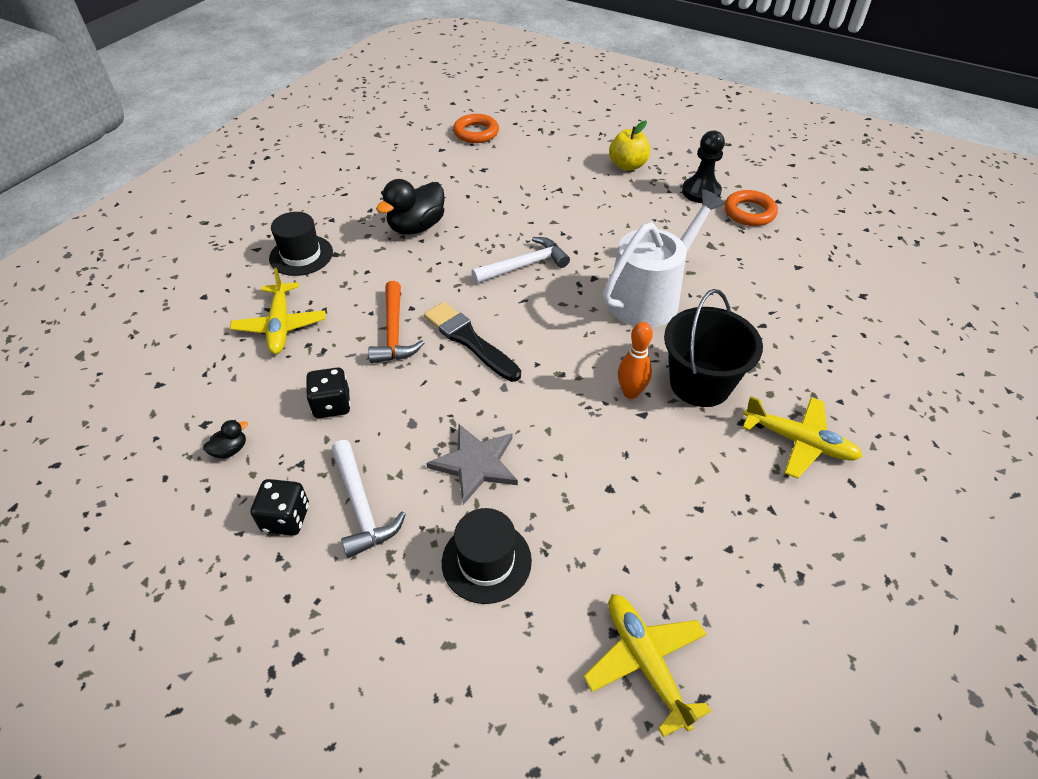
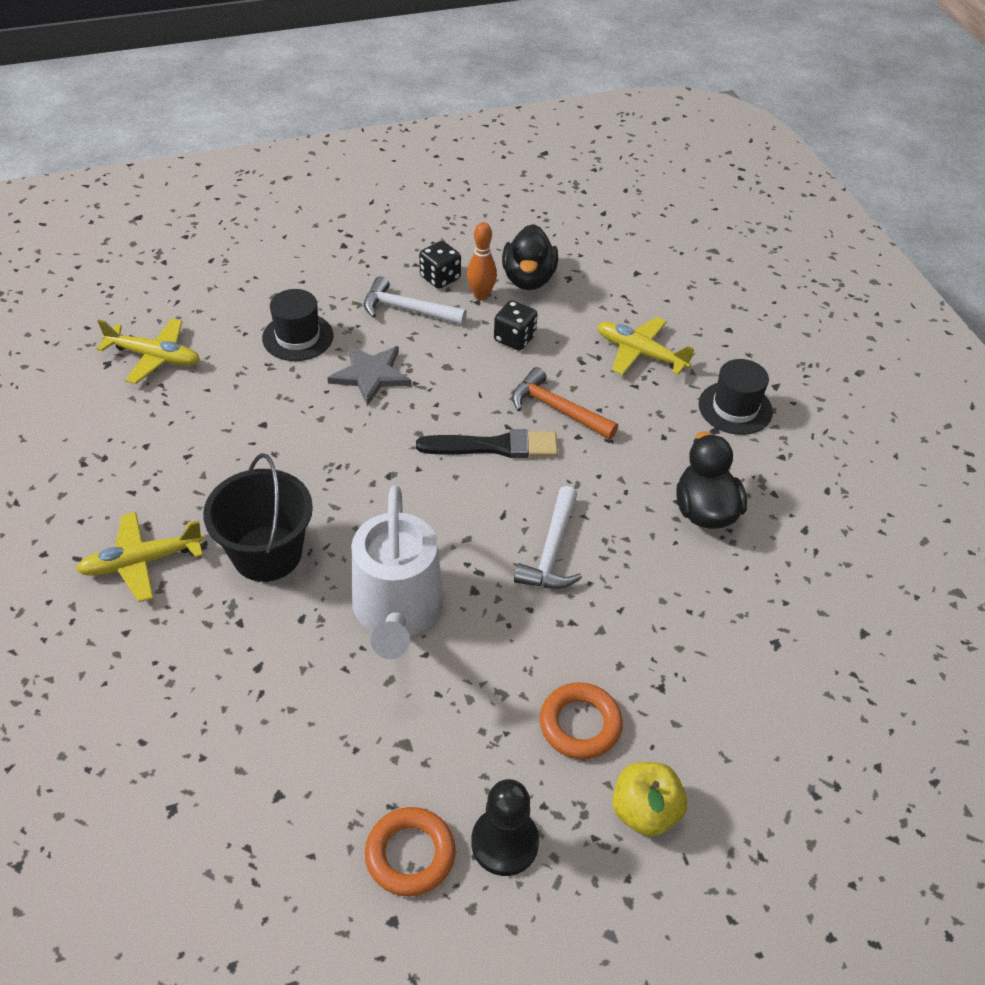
camera: 130 degrees right, 0 degrees up
(230, 450) = (528, 279): black duck -> black duck, size x2.21
(476, 133) = (882, 699): orange ring -> orange ring (580, 724)
(631, 392) = (317, 501): orange bowling pin -> orange bowling pin (481, 295)

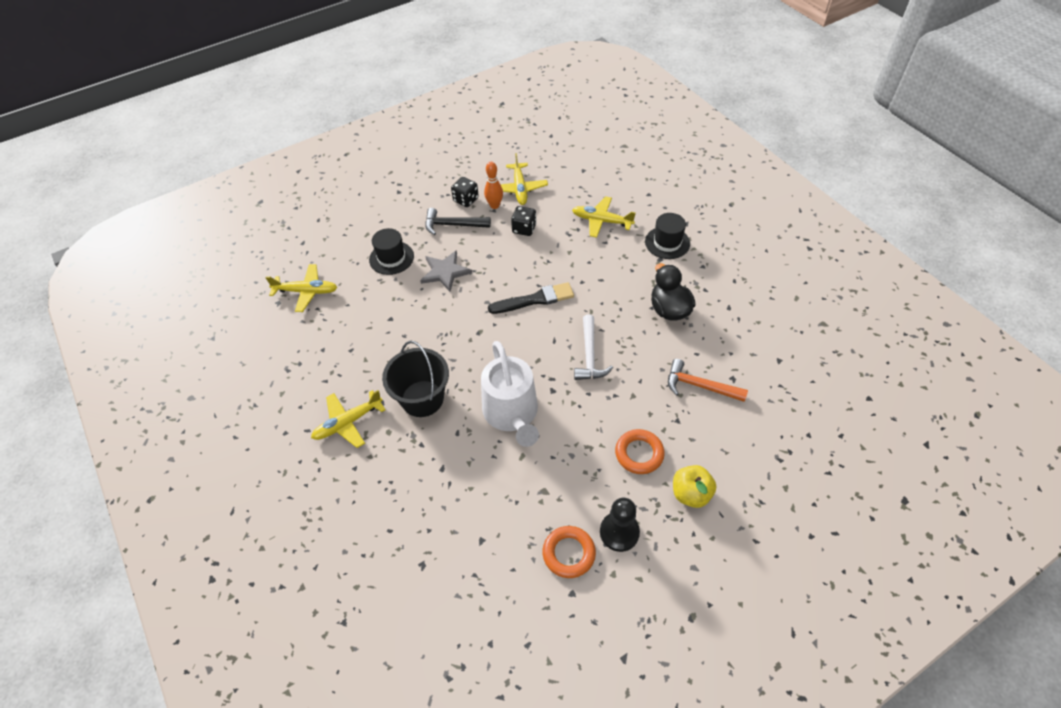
camera: 10 degrees left, 5 degrees up
(407, 310) = (453, 225): white hammer -> black hammer
(528, 279) = (520, 188): black duck -> yellow plane
(557, 409) = (564, 267): orange hammer -> orange hammer (699, 386)

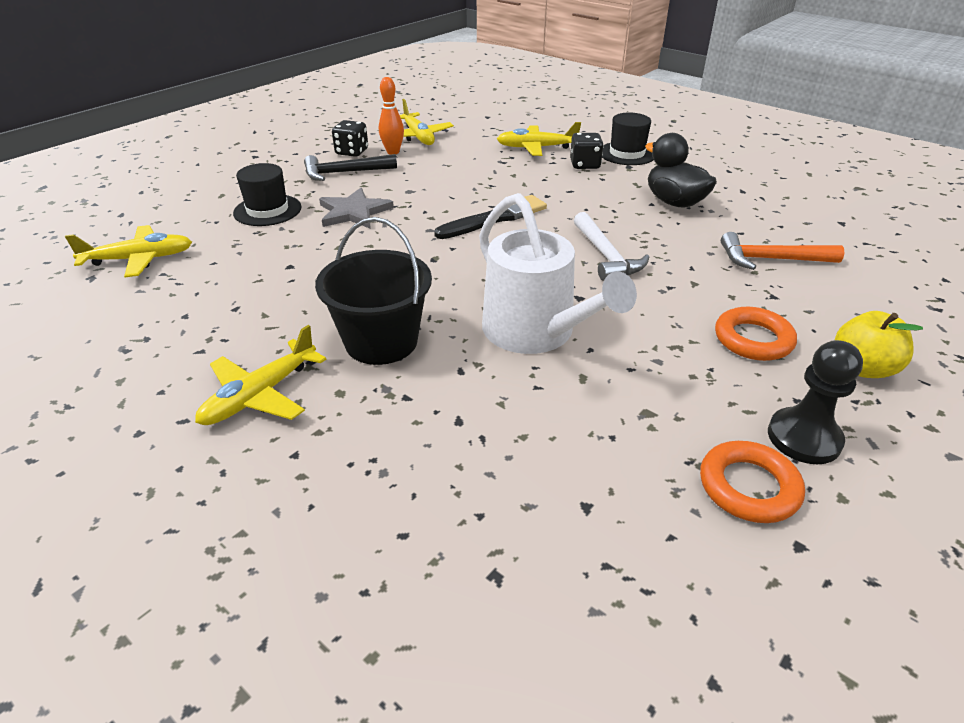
camera: 20 degrees left, 15 degrees down
(524, 229) = (443, 164): black dice -> black dice (584, 165)

